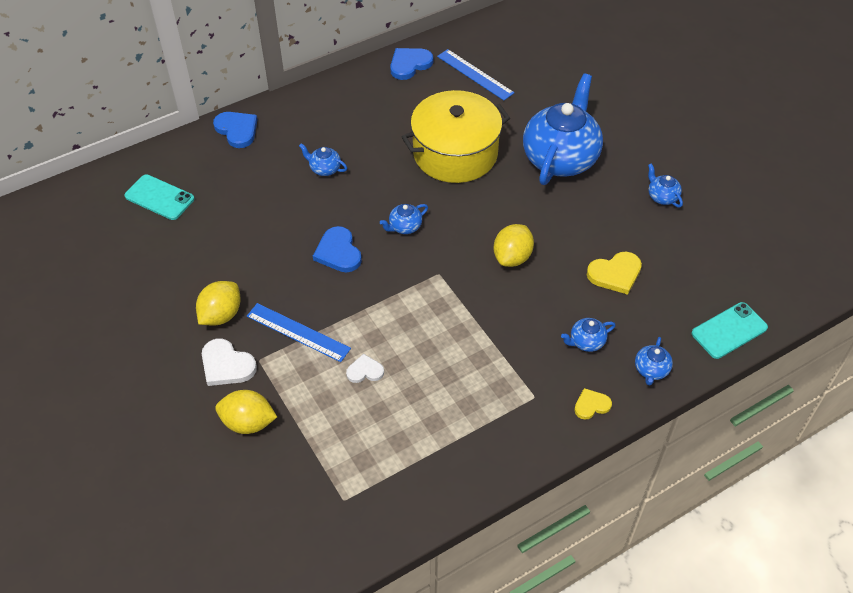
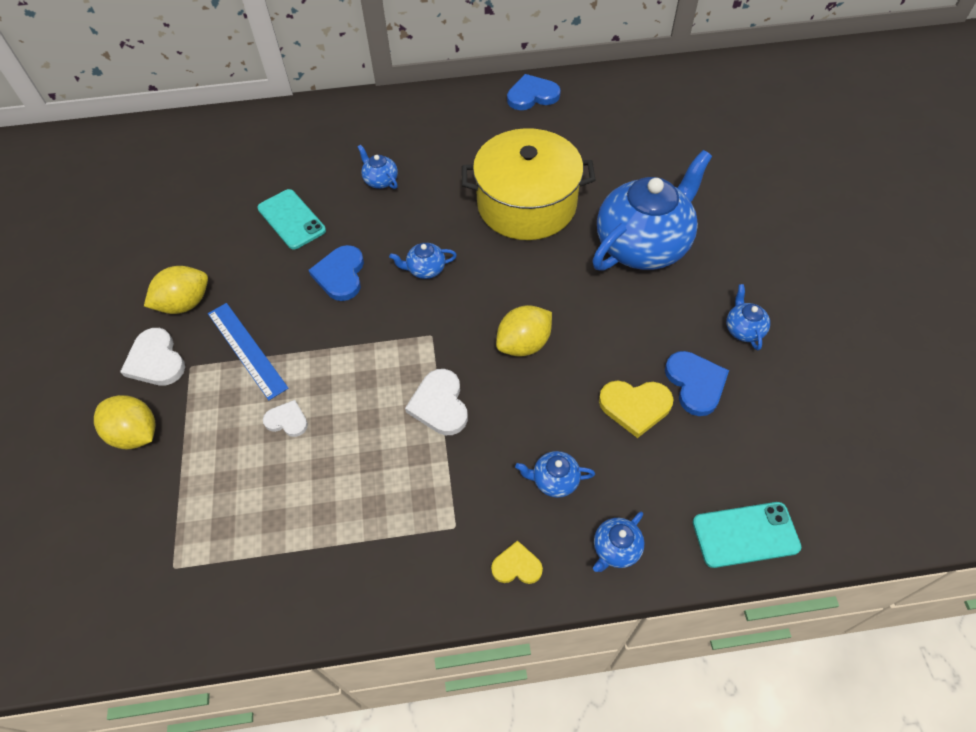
camera: 25 degrees right, 5 degrees up
(159, 197) = (206, 162): turquoise phone -> turquoise phone (291, 219)
(237, 130) = (320, 116): blue heart -> blue heart (695, 384)
(475, 74) = (596, 124): blue ruler -> none
(475, 320) = (439, 404): none -> white heart

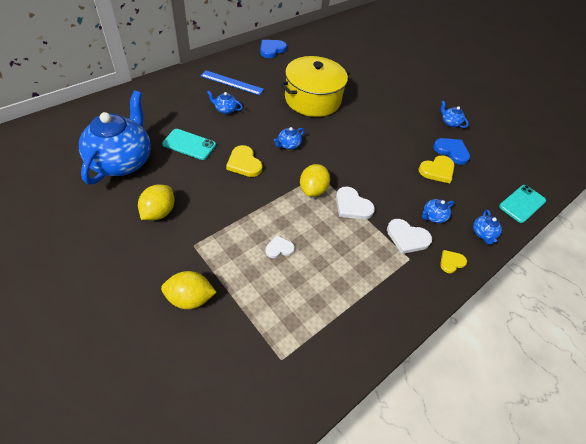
camera: 40 degrees left, 5 degrees down
(156, 360) = (167, 251): white heart -> white heart (407, 238)
(247, 350) = (222, 222): blue ruler -> blue ruler (232, 82)
(340, 275) = (244, 163): blue heart -> yellow heart
(524, 344) = (367, 162): yellow lemon -> yellow lemon (313, 190)
(643, 245) = (380, 101): blue teapot -> blue teapot (122, 161)

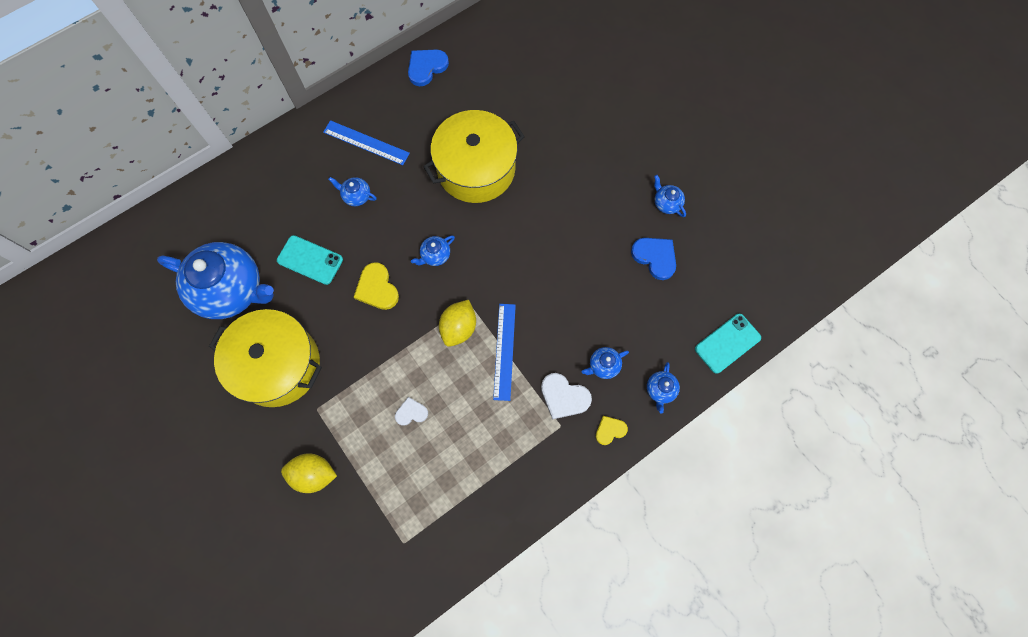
camera: 10 degrees right, 20 degrees up
(122, 161) = (232, 290): blue teapot -> blue teapot turned 90 degrees clockwise
(159, 212) = (278, 365): yellow lemon -> yellow pot
(352, 206) = (504, 351): white heart -> blue ruler
(437, 170) = (626, 291): yellow heart -> none

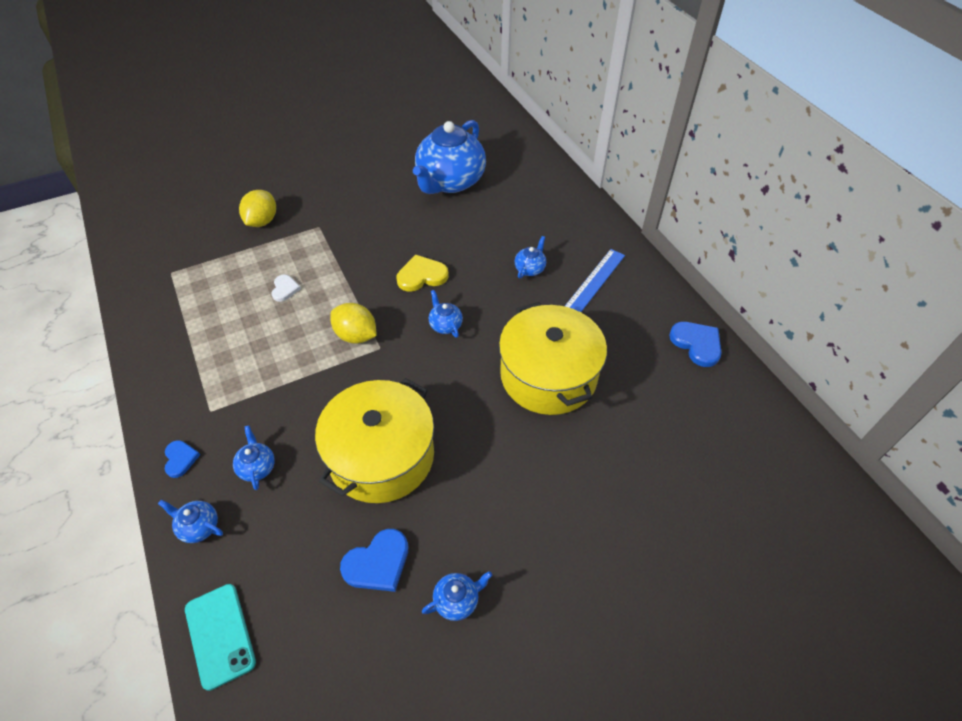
camera: 100 degrees right, 20 degrees down
(278, 365) = (369, 205): yellow pot -> yellow pot (381, 456)
(310, 260) = (466, 231): turquoise phone -> none
(504, 351) = (315, 371): blue ruler -> none
(564, 397) = (240, 419): white heart -> none
(610, 430) = (180, 459): yellow heart -> blue heart

